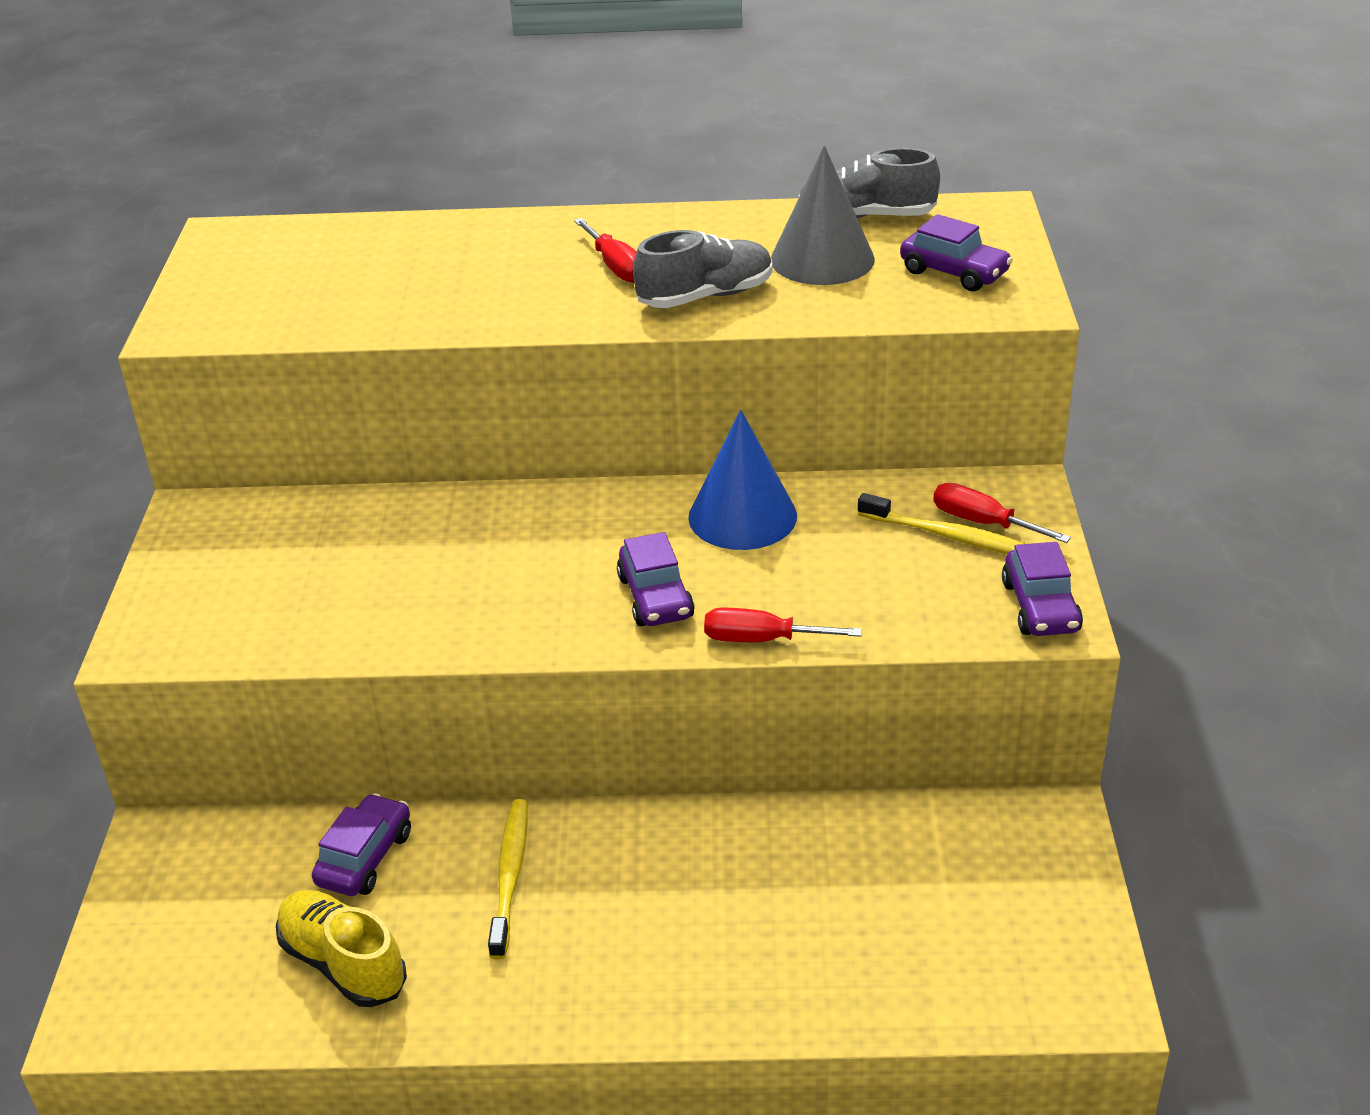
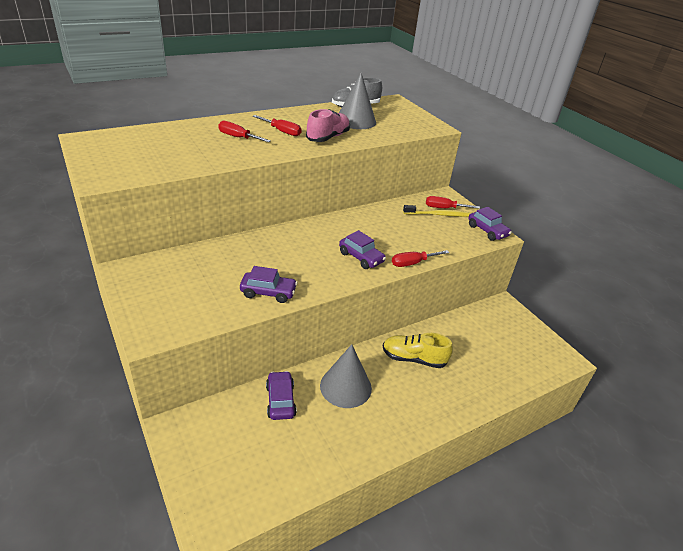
camera: 35 degrees left, 0 degrees up
(343, 963) = (307, 448): yellow shoe -> yellow shoe (414, 359)
(508, 270) = (238, 137): none -> red screwdriver
(510, 875) = (345, 386): yellow toothbrush -> grey cone
(705, 296) = (328, 137): grey shoe -> pink shoe
(742, 516) = (364, 222): blue cone -> none
(954, 272) = (404, 120): purple car -> purple car (268, 292)

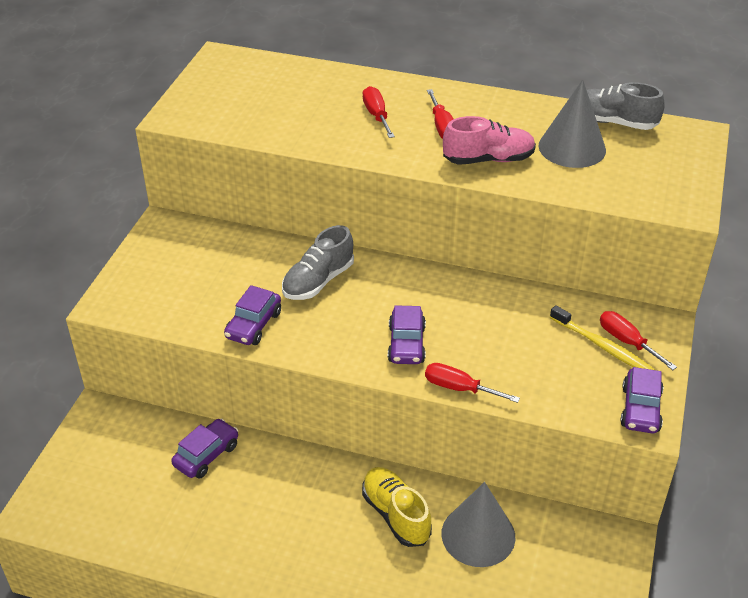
camera: 50 degrees right, 5 degrees up
(268, 292) = (253, 325): purple car -> purple car turned 60 degrees clockwise
(272, 252) = (318, 281): none -> grey shoe
(345, 386) = (283, 488): grey cone -> grey cone (478, 535)

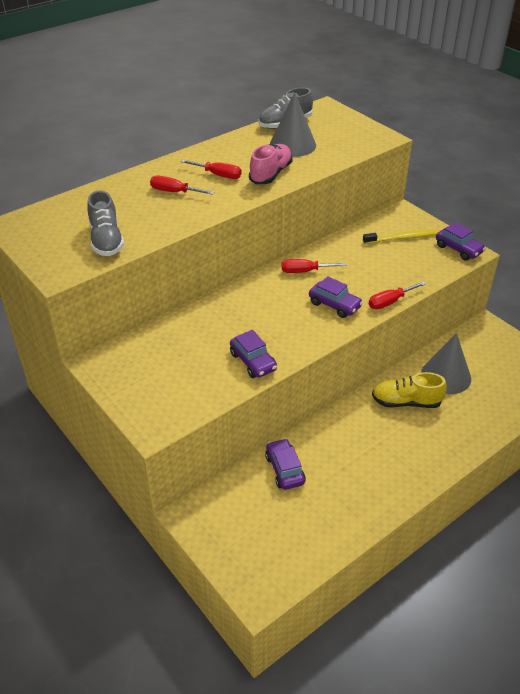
camera: 55 degrees left, 0 degrees up
(318, 281) = (240, 315): grey shoe -> grey shoe (106, 240)
(627, 342) = (406, 229): red screwdriver -> red screwdriver (305, 271)

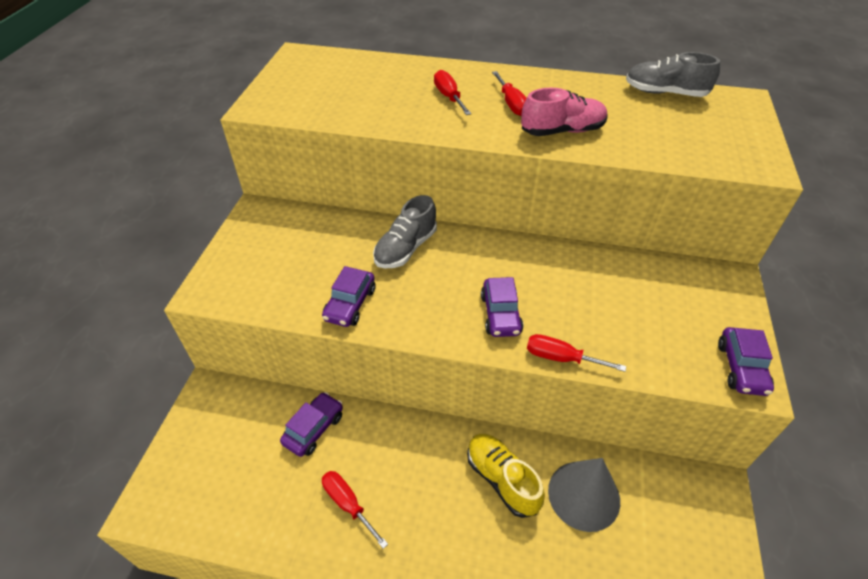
camera: 50 degrees right, 5 degrees up
(106, 240) = (330, 103): grey shoe -> grey shoe (406, 248)
(292, 145) = (636, 116): grey cone -> none
(305, 271) = (525, 261): red screwdriver -> red screwdriver (348, 504)
(402, 238) = (685, 304): yellow toothbrush -> none

